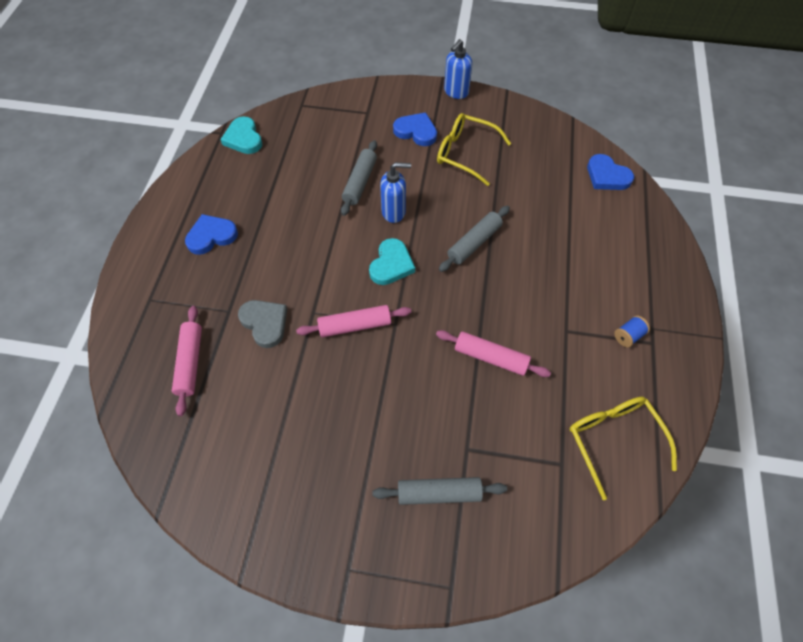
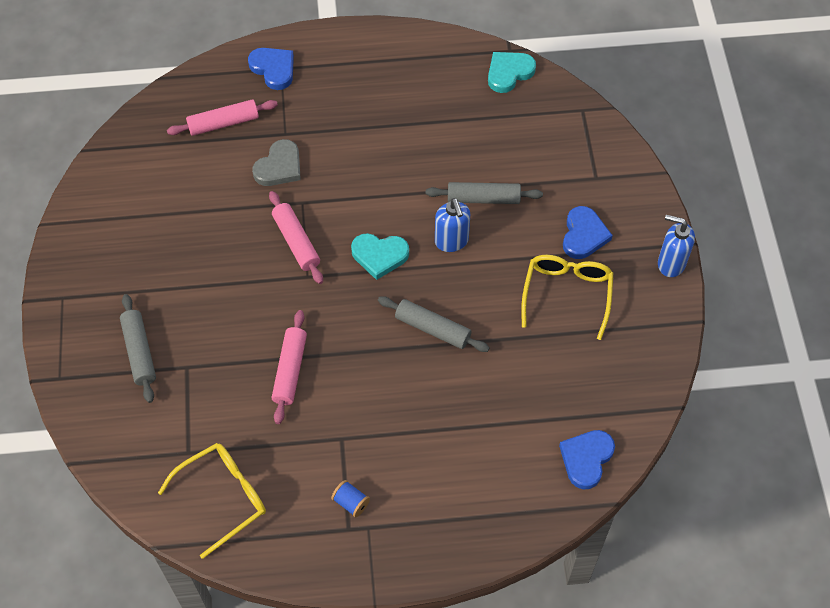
camera: 75 degrees right, 0 degrees up
(211, 236) = (368, 90): blue heart -> blue heart (273, 69)

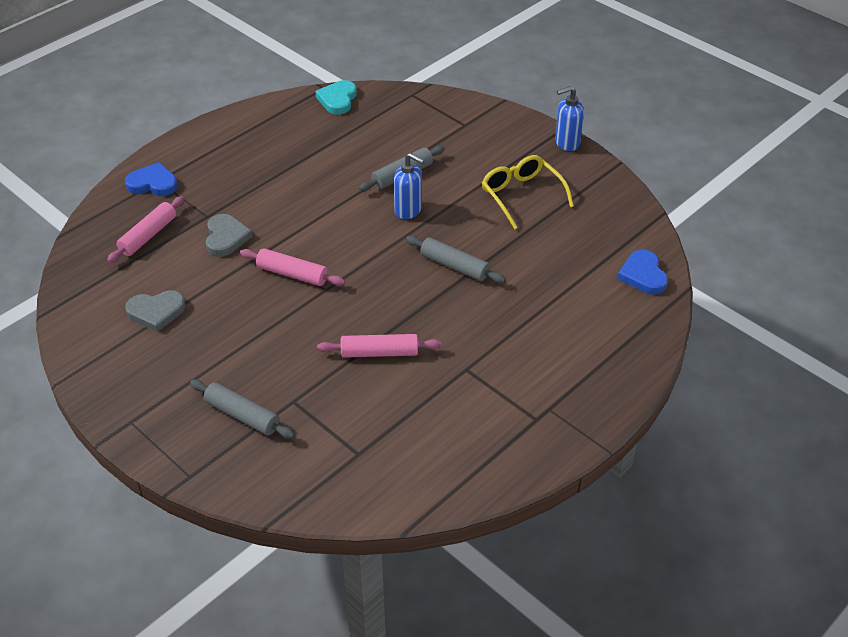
camera: 40 degrees left, 15 degrees down
(164, 206) = (156, 312): none -> grey heart
(223, 497) = (421, 463): yellow glasses -> none
(290, 370) = (379, 352): pink rolling pin -> pink rolling pin turned 60 degrees counterclockwise
(351, 502) = (519, 402): blue spool -> none
(379, 256) = (366, 247): turquoise heart -> none
(432, 328) = (454, 266): grey rolling pin -> grey rolling pin turned 45 degrees clockwise
(584, 235) = (494, 158): blue heart -> none

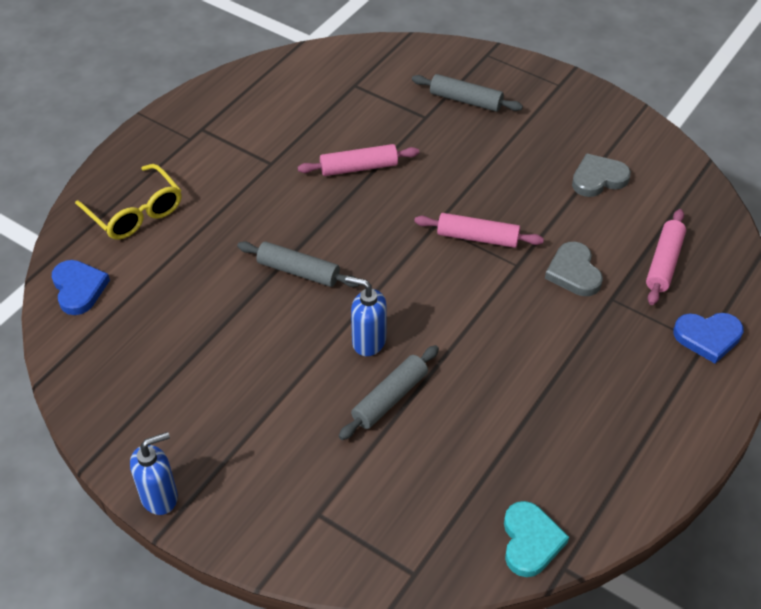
camera: 170 degrees right, 5 degrees up
(521, 195) = (224, 386): yellow glasses -> yellow glasses (136, 213)

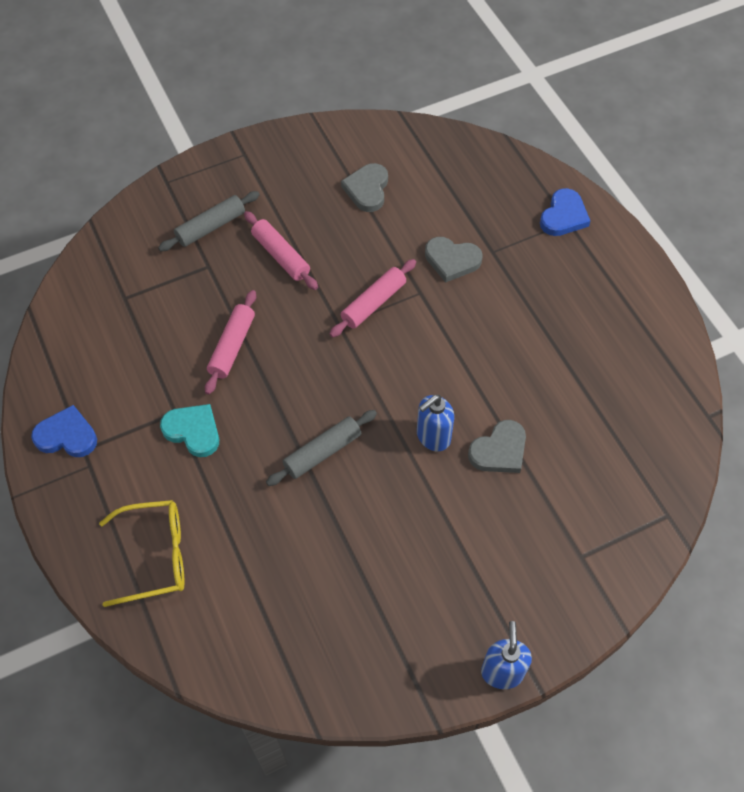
camera: 60 degrees left, 10 degrees up
(79, 289) = (221, 647): blue heart -> blue heart (67, 436)
(389, 398) = (499, 450): grey rolling pin -> grey heart
(530, 541) = (677, 425): turquoise heart -> turquoise heart (193, 431)
(664, 263) = (479, 200): pink rolling pin -> pink rolling pin (281, 256)

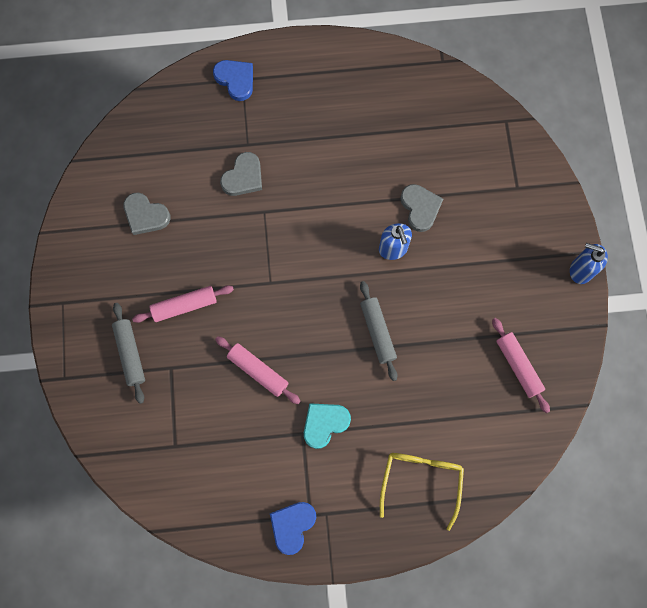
camera: 70 degrees left, 15 degrees up
(373, 303) = (260, 249): pink rolling pin -> pink rolling pin (518, 366)

